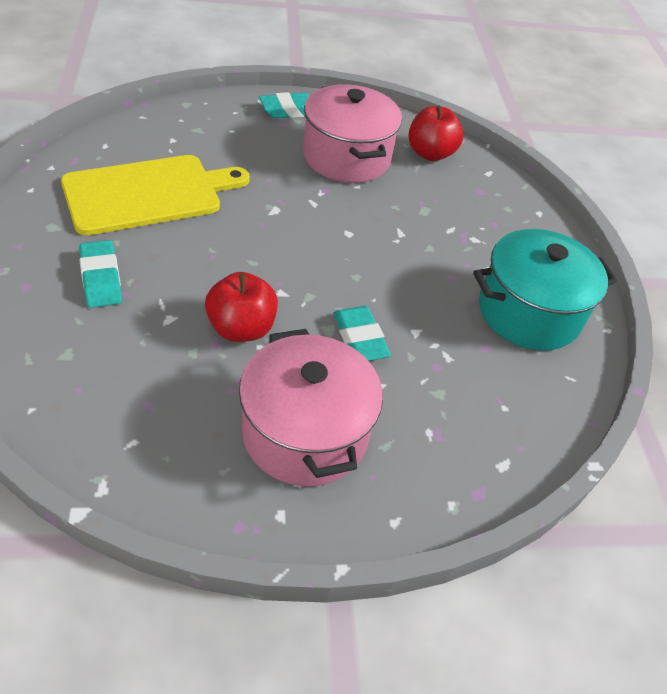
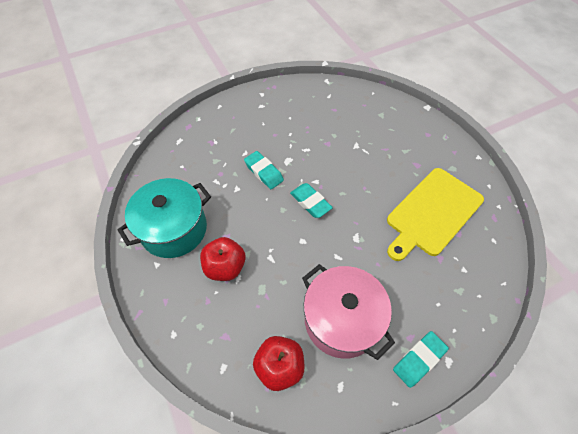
camera: 165 degrees right, 10 degrees up
(101, 278) = (402, 151): turquoise eraser -> turquoise eraser (310, 202)
(241, 328) = (322, 154): red apple -> red apple (225, 267)
(305, 433) = (267, 122): pink pot -> none

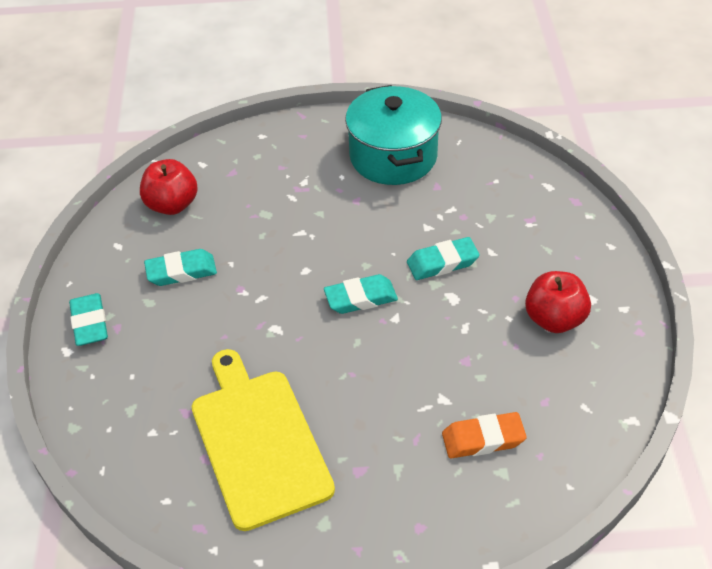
camera: 115 degrees right, 10 degrees down
(225, 267) = (313, 189): red apple -> red apple (554, 319)
(341, 320) = (181, 271): pink pot -> turquoise eraser
(369, 125) = (483, 439): none -> orange eraser

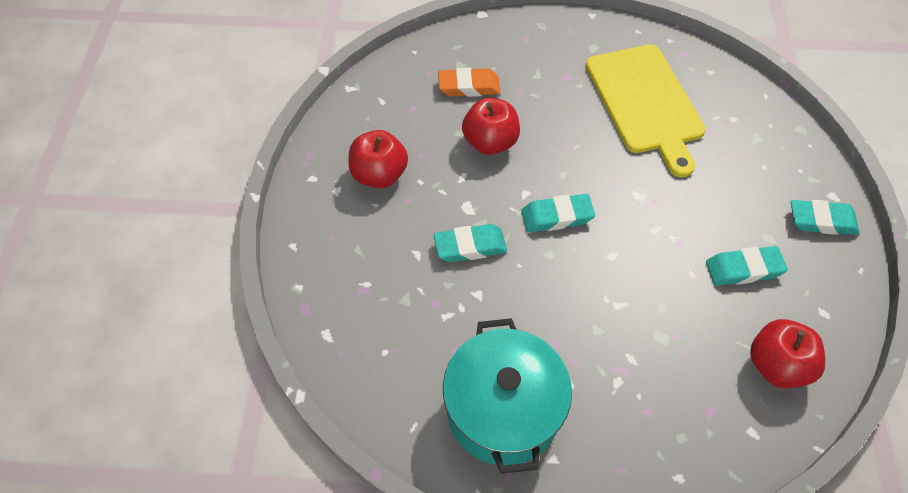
camera: 175 degrees left, 10 degrees up
(90, 323) = (821, 221): turquoise eraser -> turquoise eraser turned 75 degrees counterclockwise
(442, 369) = (490, 142): none -> red apple

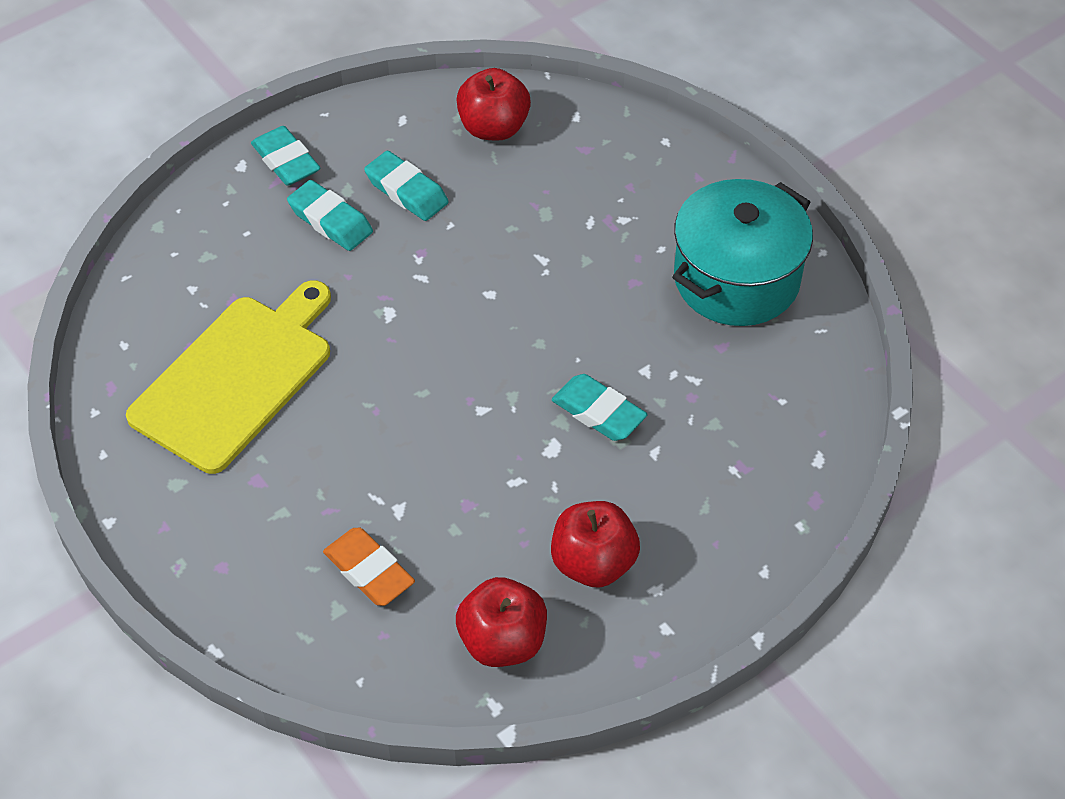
camera: 130 degrees left, 5 degrees down
(490, 142) = (440, 488): red apple -> red apple (502, 641)
(557, 216) = (486, 363): turquoise eraser -> turquoise eraser (330, 221)

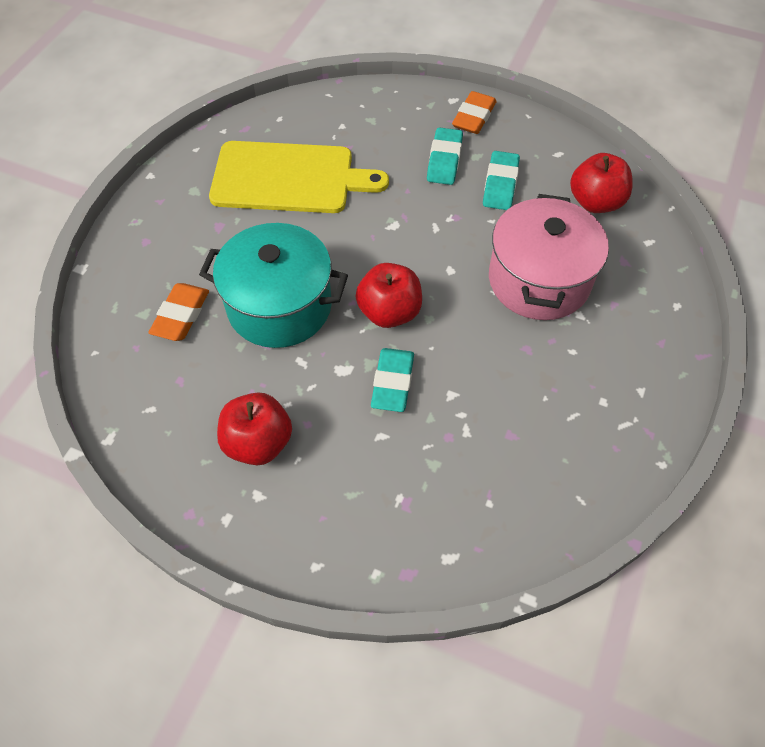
camera: 60 degrees right, 5 degrees up
(286, 161) = (473, 117): turquoise eraser -> orange eraser
(502, 641) = (163, 418): red apple -> red apple (389, 312)
(558, 228) = (539, 280): none -> pink pot
(736, 279) = (584, 414): turquoise pot -> turquoise pot (279, 306)

